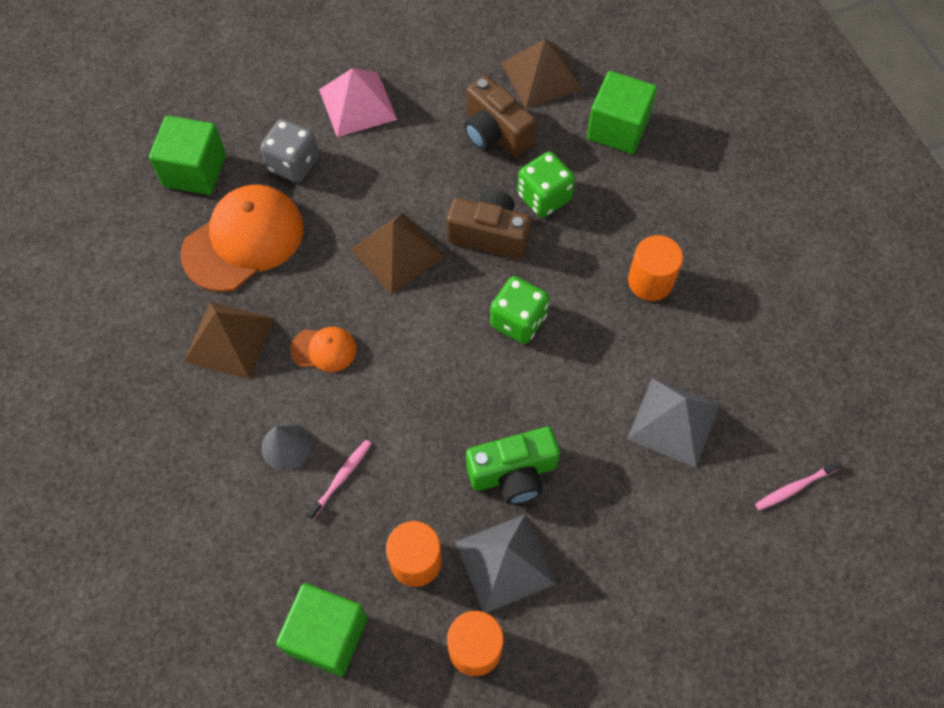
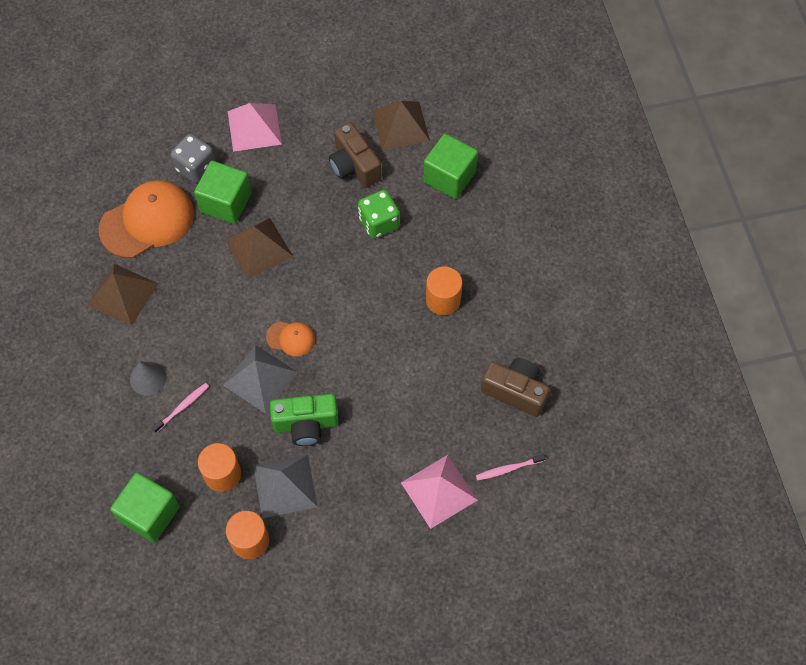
camera: 10 degrees right, 0 degrees up
(195, 171) = (122, 162): green cube -> green cube (226, 203)
(324, 349) = (189, 312): orange cap -> orange cap (291, 338)
(489, 235) = (331, 245): brown camera -> brown camera (515, 391)
(518, 321) = (336, 314): green dice -> none
(673, 422) = (432, 407): grey pyramid -> grey pyramid (260, 378)
(712, 533) = (439, 491): none -> pink pyramid

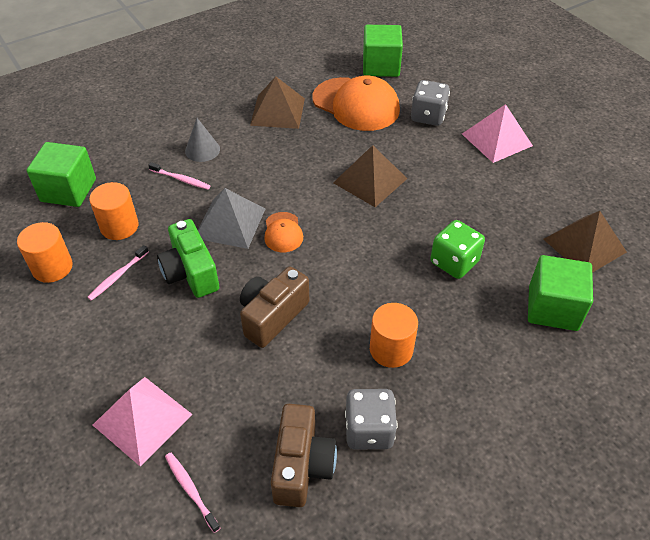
camera: 70 degrees right, 15 degrees down
(226, 203) = (404, 145): green cube -> green cube (381, 66)
(285, 486) = (117, 276): grey pyramid -> pink toothbrush
(354, 166) = (507, 222): brown camera -> brown camera (272, 316)
(504, 339) = (369, 430): none -> grey dice

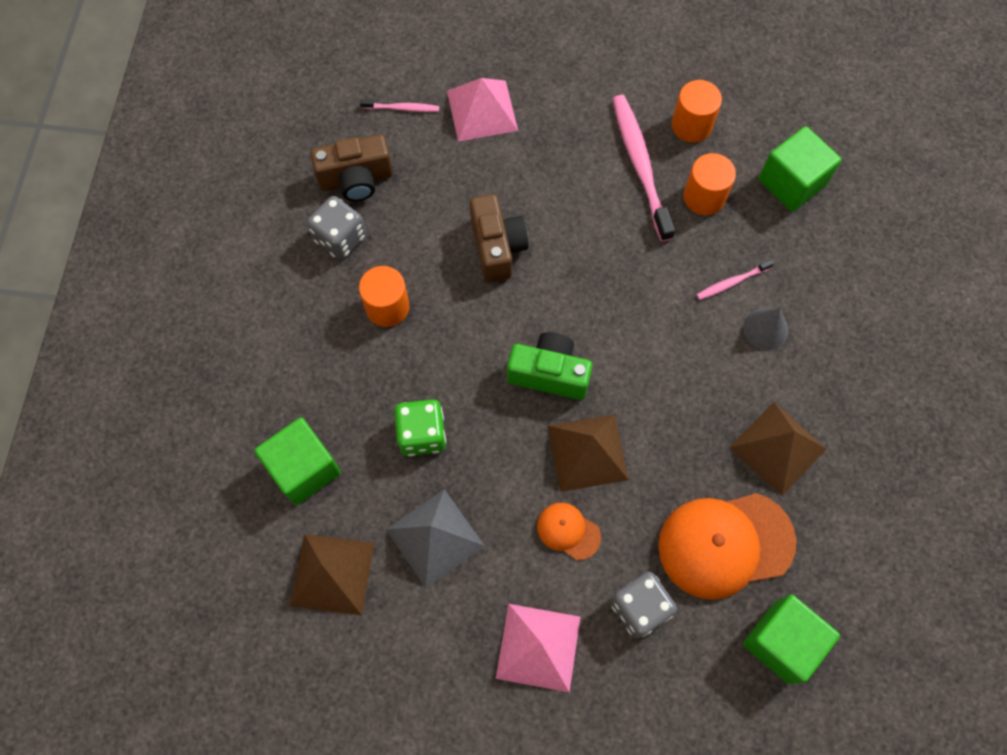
camera: 130 degrees right, 20 degrees up
(117, 276) = (640, 165): pink toothbrush -> pink toothbrush, size x2.09
(190, 273) = (597, 218): green camera -> green camera (549, 373)
(230, 223) = (634, 285): grey pyramid -> grey pyramid (435, 537)
(283, 232) = (583, 320): orange cap -> orange cap (568, 531)
(302, 466) = (356, 179): brown camera -> brown camera turned 60 degrees counterclockwise

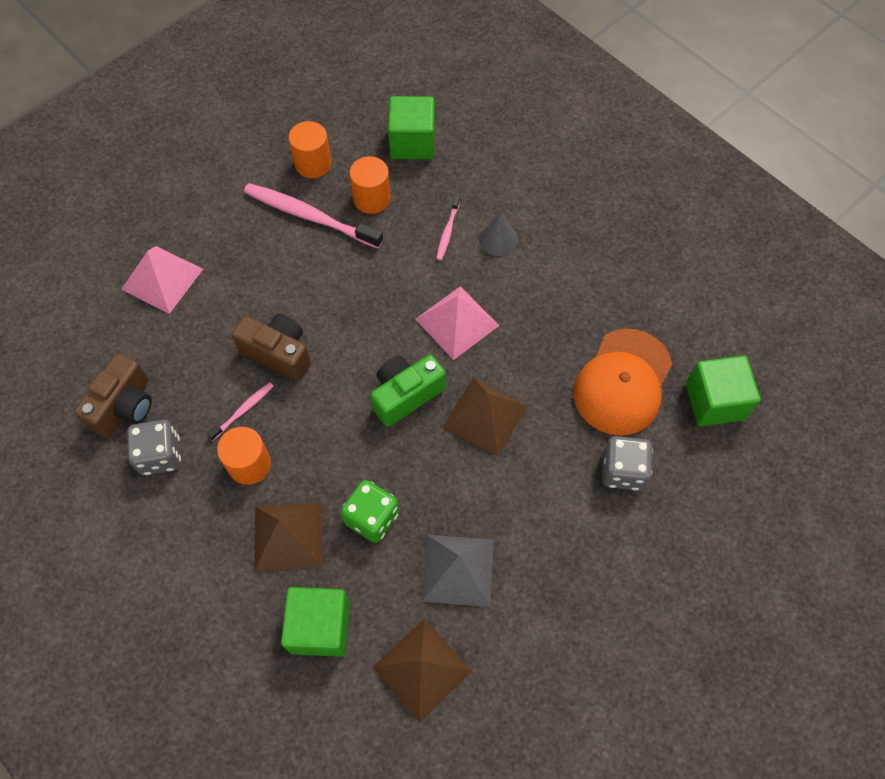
camera: 50 degrees left, 5 degrees down
(402, 108) = (102, 330): pink toothbrush -> pink toothbrush (243, 410)
(538, 647) = (597, 560): pink pyramid -> pink pyramid (457, 322)
(568, 531) = (531, 474): orange cap -> none
(778, 448) = (584, 298): brown pyramid -> brown pyramid (288, 535)

